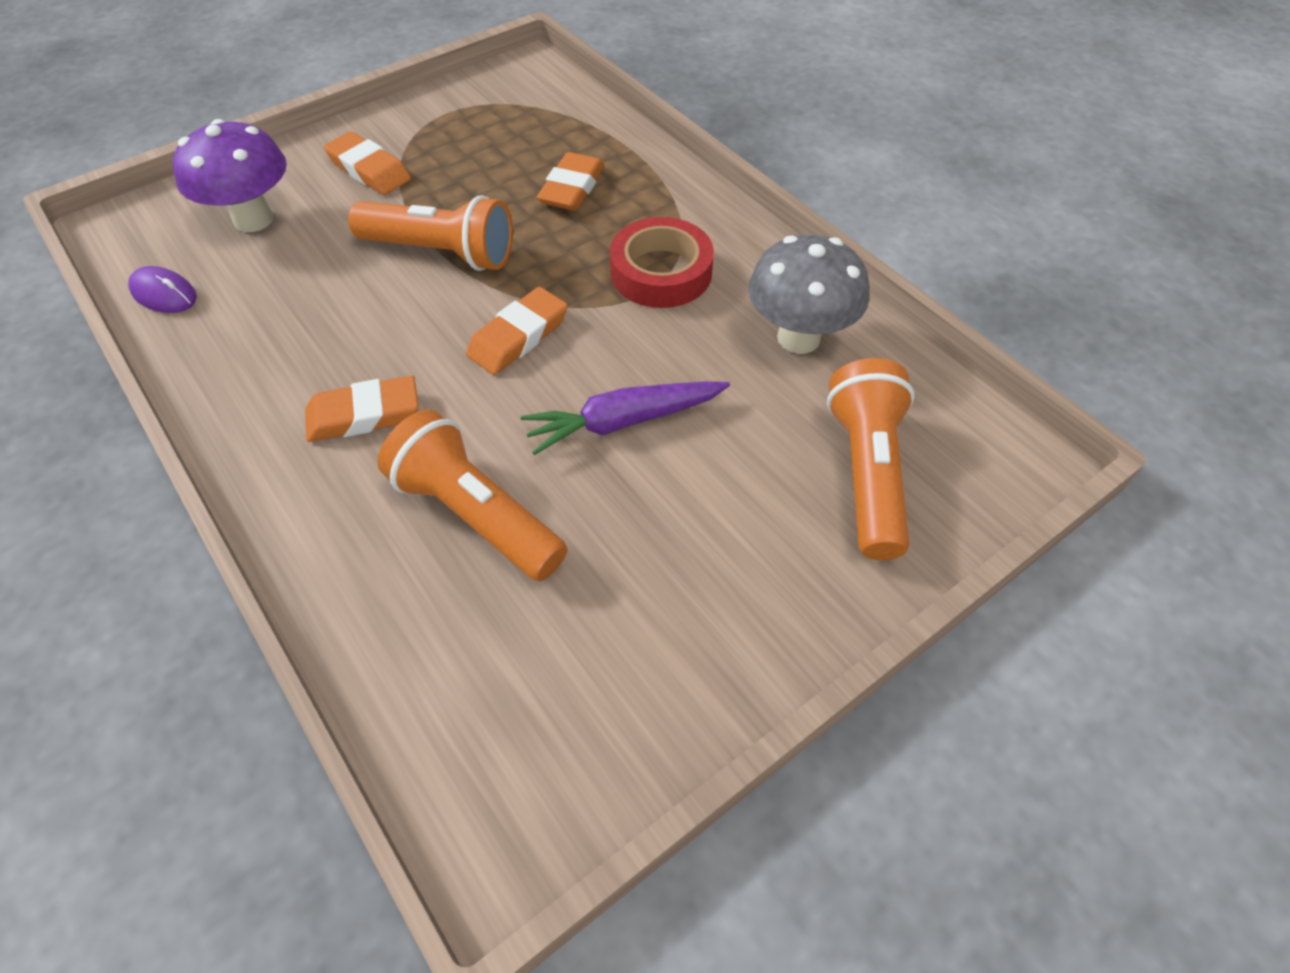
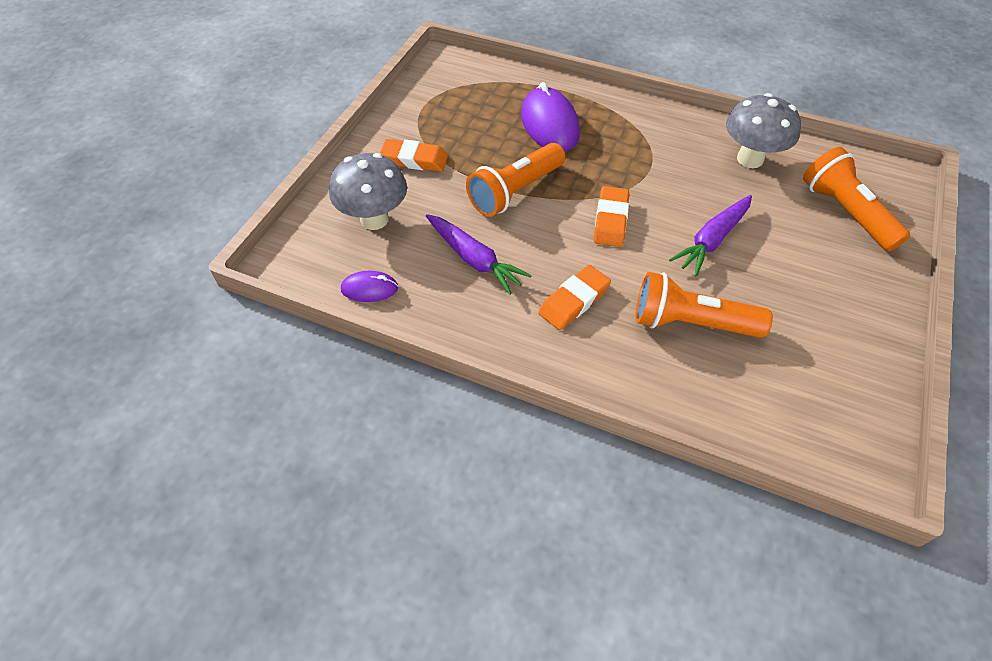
camera: 30 degrees left, 0 degrees up
(253, 219) = (374, 219): purple mushroom -> grey mushroom
(307, 311) = (474, 259): none -> purple carrot
(441, 252) = (515, 191): orange flashlight -> orange flashlight turned 150 degrees clockwise
(572, 188) = (549, 124): orange eraser -> purple mouse
(661, 272) = (647, 153): red tape -> none

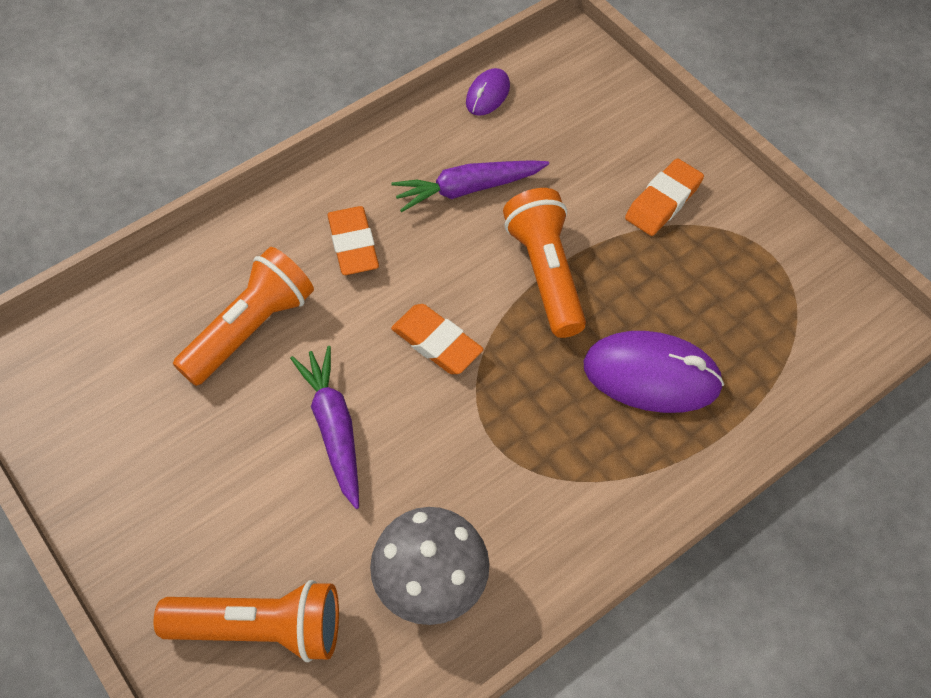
camera: 120 degrees right, 5 degrees up
(374, 219) = (583, 131): grey mushroom -> none

